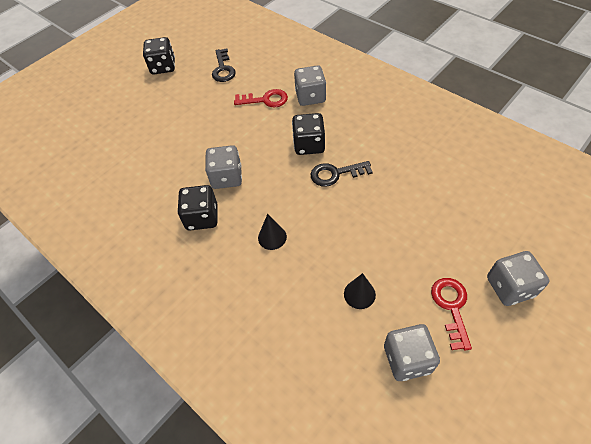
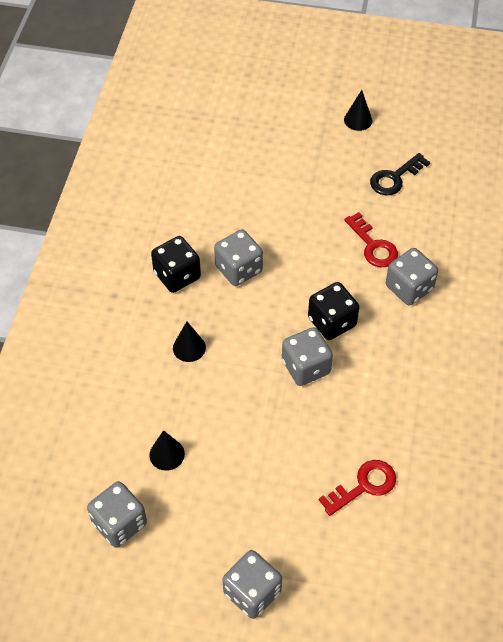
camera: 55 degrees right, 0 degrees up
(163, 67) = (358, 120): black dice -> black cone
(336, 174) = (306, 367): black key -> grey dice
(451, 307) = (197, 543): red key -> red key (364, 486)

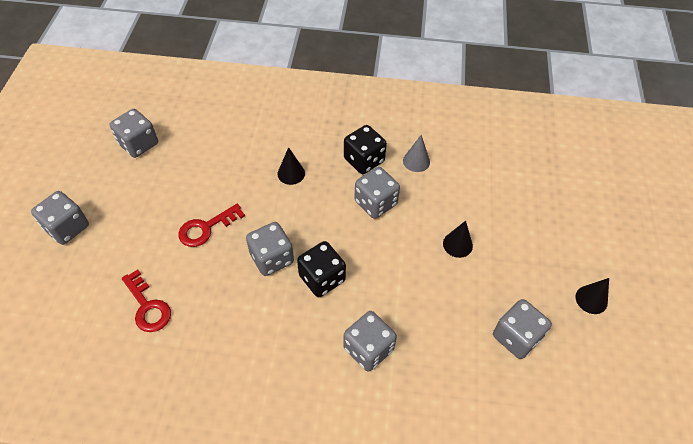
camera: 85 degrees right, 0 degrees up
(167, 454) = (192, 166): black cone -> black cone (457, 244)
(184, 228) = (416, 161): none -> grey cone
(373, 245) = (419, 314): red key -> red key (206, 228)
(395, 178) = (516, 337): black key -> grey dice

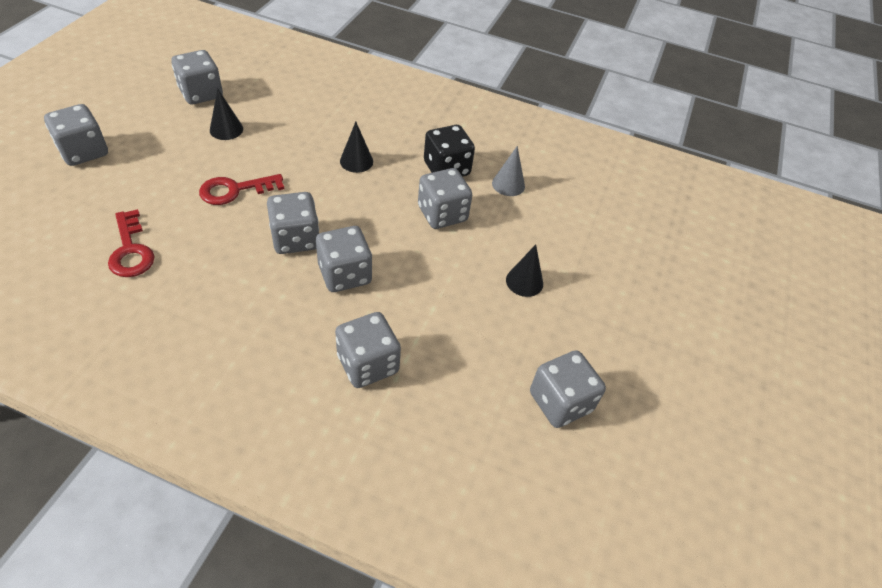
camera: 10 degrees right, 5 degrees down
(322, 278) = (345, 274): black dice -> grey dice
(591, 299) = (674, 386): black cone -> black cone (226, 129)

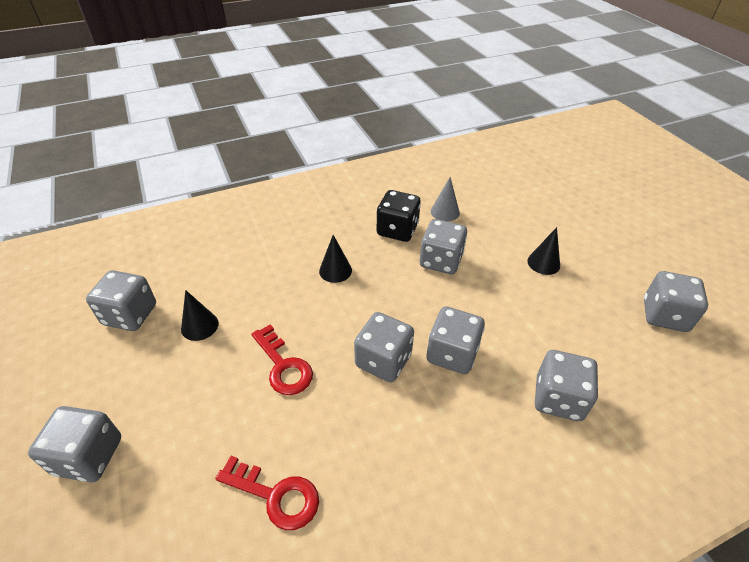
camera: 40 degrees left, 5 degrees down
(235, 190) = (283, 366): red key -> red key turned 60 degrees counterclockwise

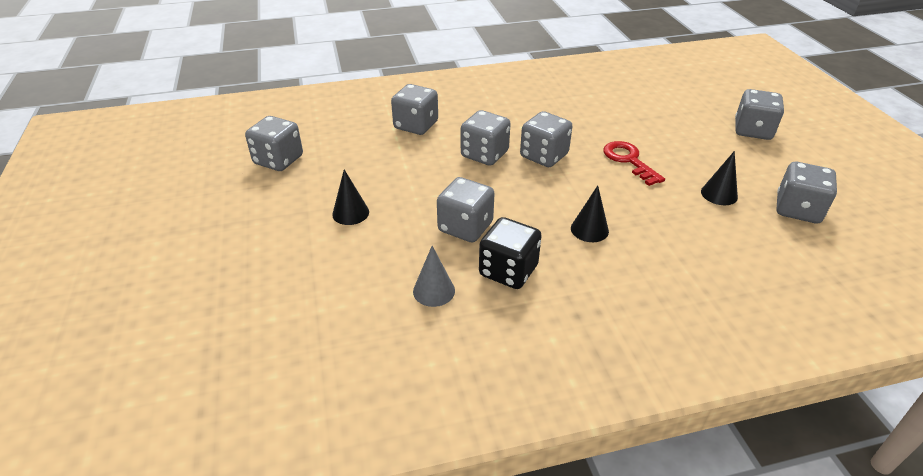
camera: 170 degrees left, 5 degrees down
(275, 495) = (618, 107): red key -> none

